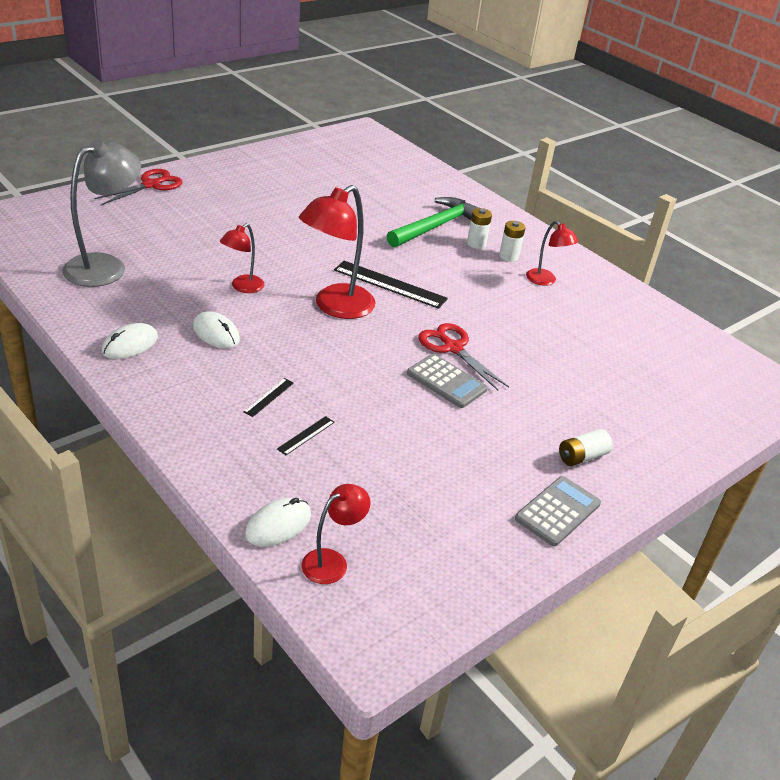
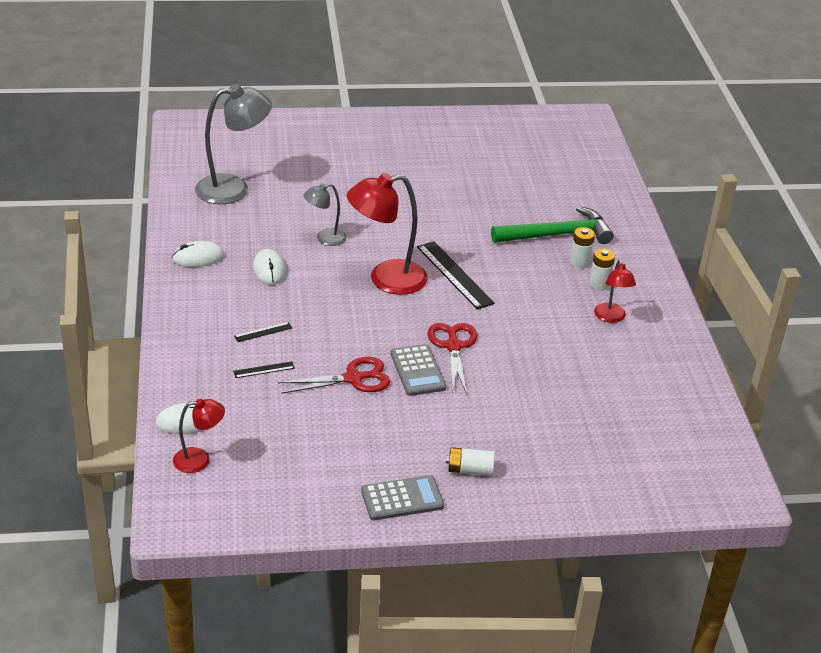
camera: 35 degrees right, 0 degrees up
(151, 185) = (331, 125): red scissors -> red scissors (353, 378)
(242, 287) = (325, 238): red lamp -> grey lamp

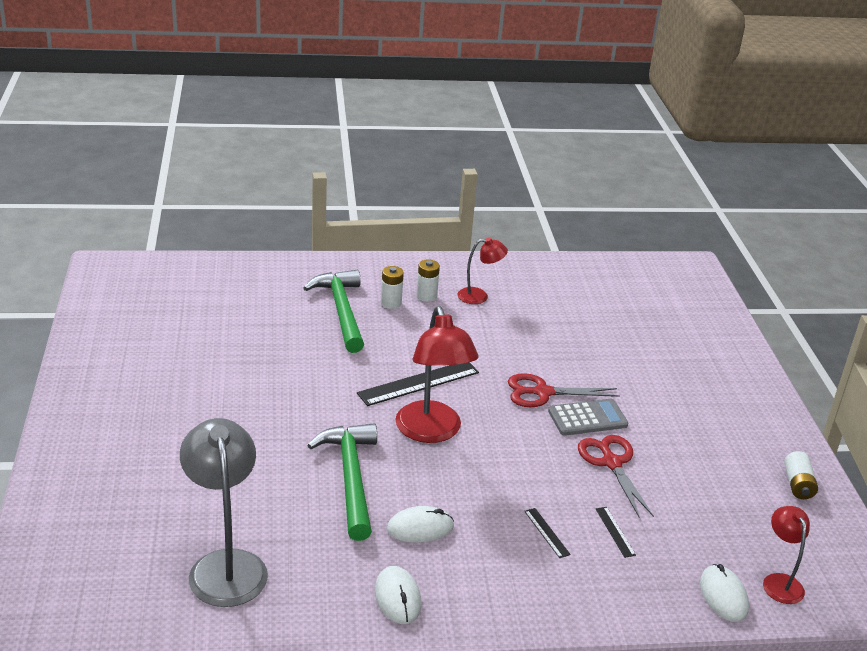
camera: 90 degrees left, 5 degrees down
(325, 238) = (351, 478): grey lamp -> green hammer
(402, 498) = (774, 438): grey calculator -> none
(470, 470) = (719, 396): white battery -> white battery (798, 484)

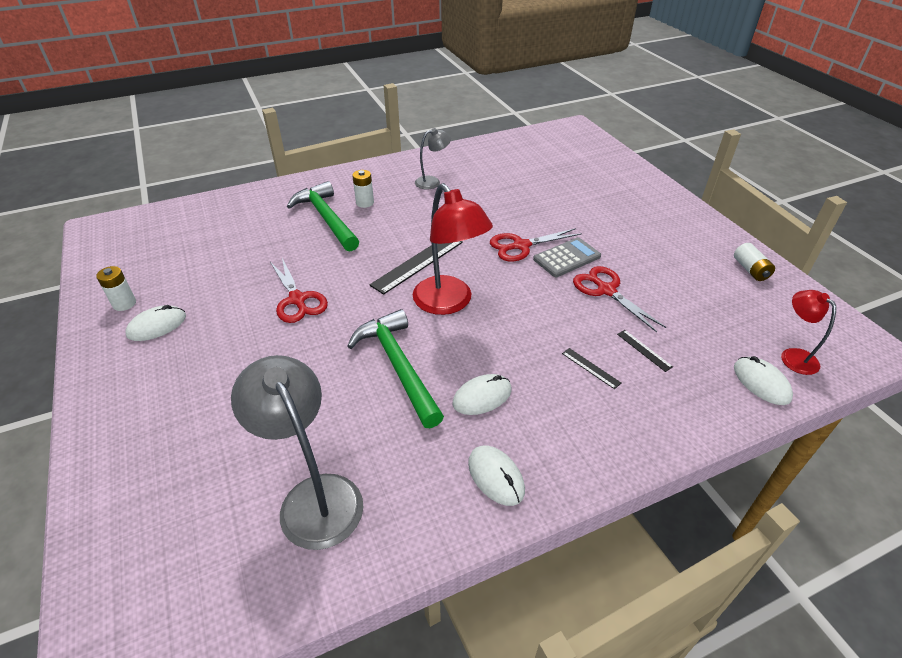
camera: 15 degrees left, 10 degrees up
(134, 380) = (157, 326): none -> white mouse
(277, 389) = (297, 300): none -> red scissors
(426, 296) = (391, 191): white battery -> white battery (124, 304)
(479, 296) = (432, 182): red lamp -> grey lamp

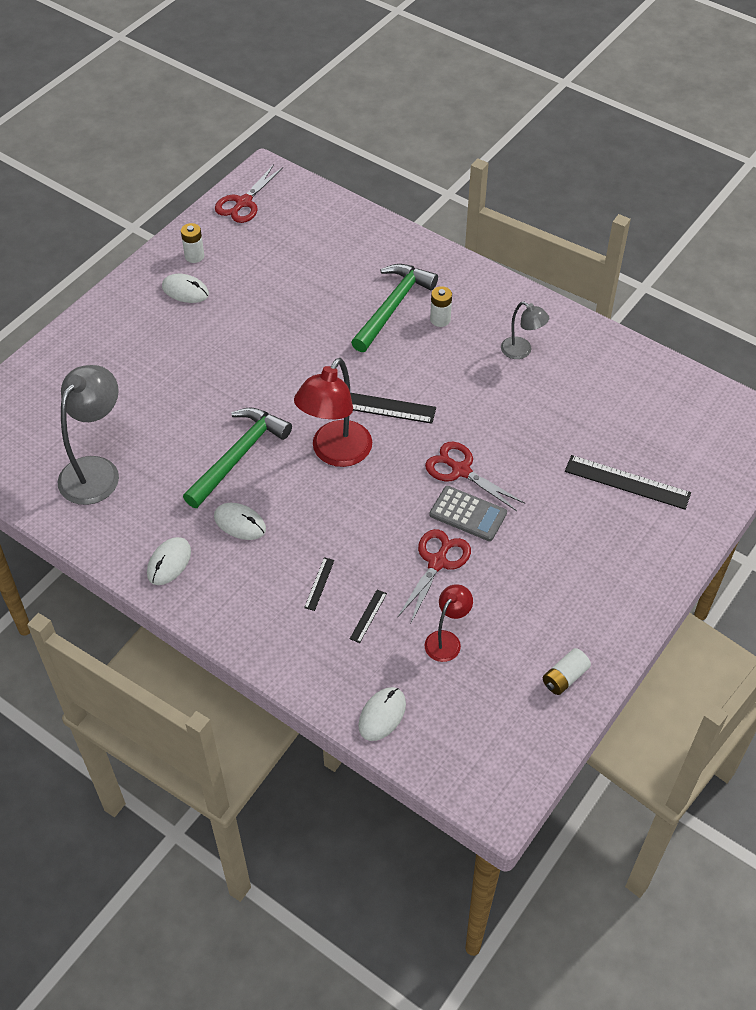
camera: 60 degrees right, 10 degrees up
(297, 300) = (269, 353): red scissors -> red scissors (243, 203)
(585, 184) = (627, 482): none -> black ruler
(793, 356) = (438, 736): red lamp -> red lamp (447, 640)

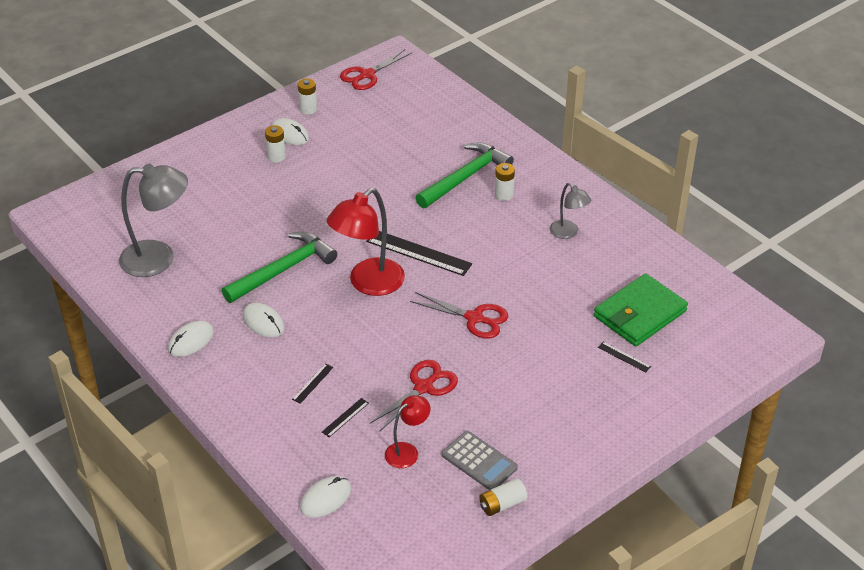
camera: 15 degrees right, 10 degrees down
(96, 470) = (159, 258): grey lamp -> grey lamp turned 45 degrees clockwise
(181, 321) = (276, 157): none -> white battery
(461, 470) = (474, 318): red scissors -> red scissors turned 150 degrees clockwise
(468, 514) = (467, 354): grey calculator -> grey calculator (479, 461)
(625, 429) = (639, 314): none -> green wallet
(627, 482) = (624, 357): black ruler -> black ruler, size x0.48

